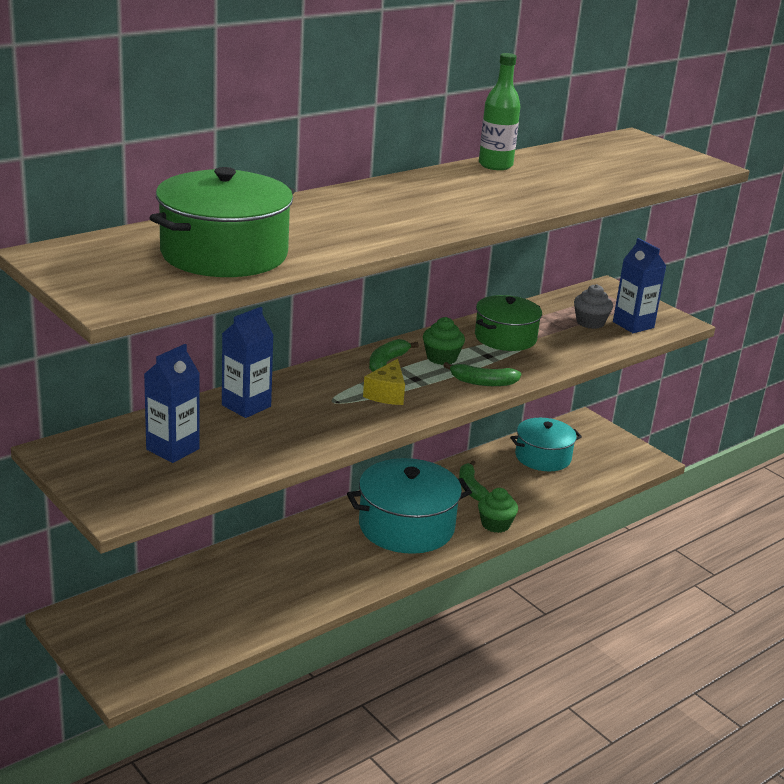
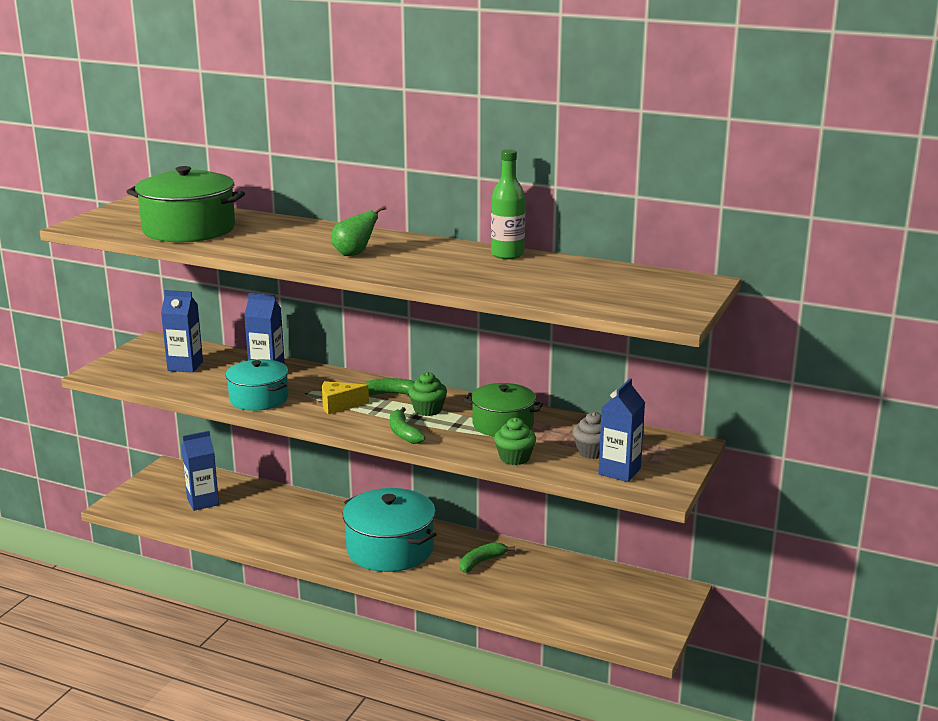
camera: 65 degrees right, 5 degrees down
(188, 614) = (203, 502): none -> blue carton
(424, 210) = (354, 254): none -> green pear
(495, 524) = (436, 587): green cupcake -> green cupcake (514, 458)
(543, 457) = (579, 584): turquoise pot -> turquoise pot (259, 398)

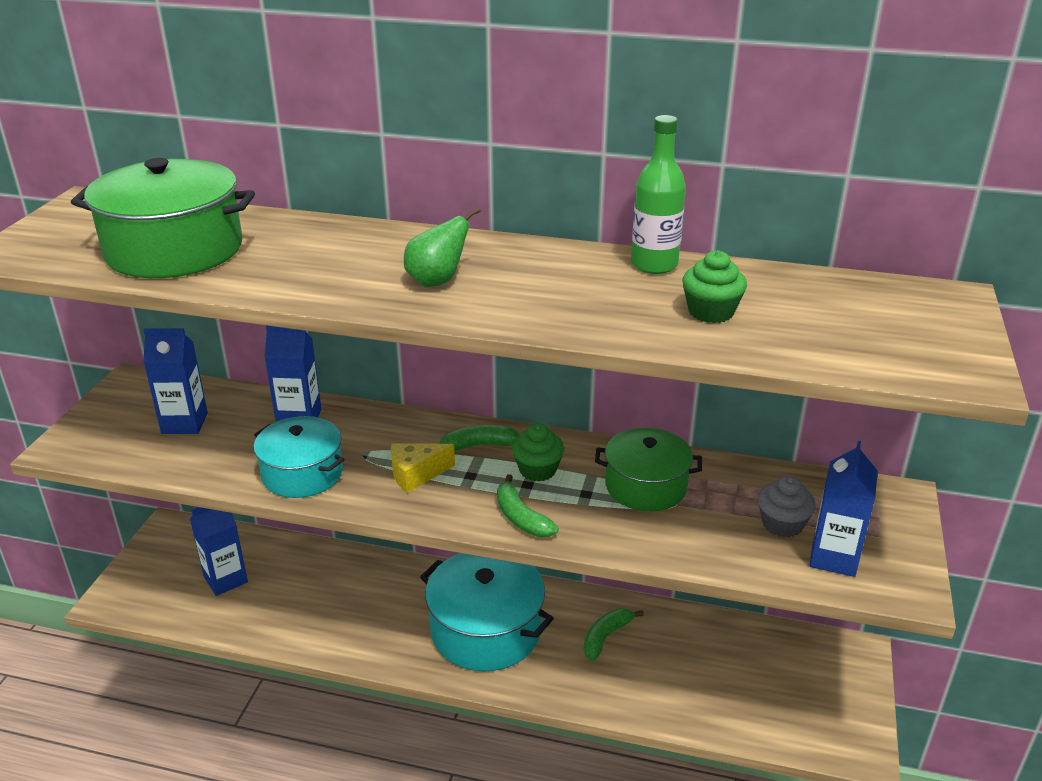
camera: 10 degrees left, 10 degrees up
(514, 458) = (686, 548): green cupcake -> green cupcake (711, 312)

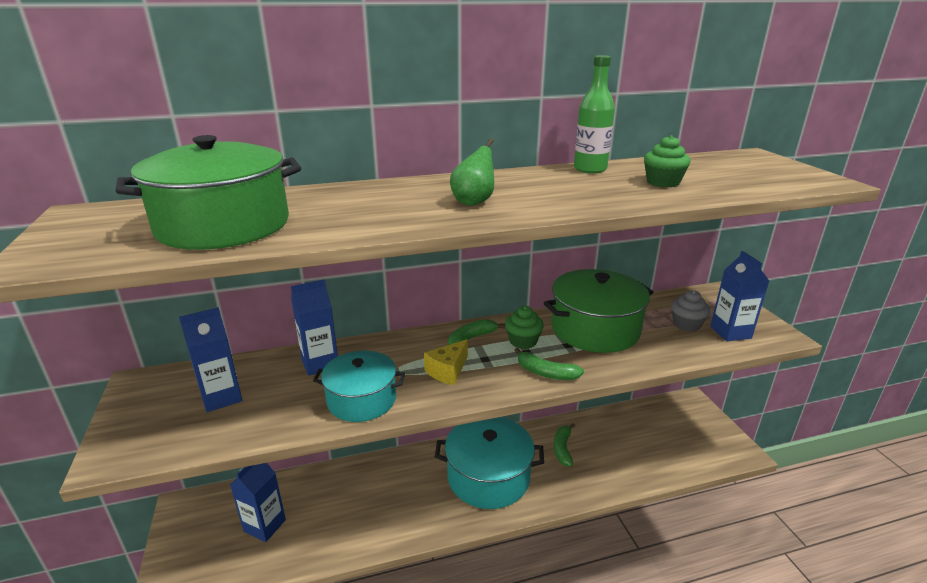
camera: 30 degrees left, 5 degrees down
(646, 486) = (595, 329): green pot -> green pot, size x1.54

